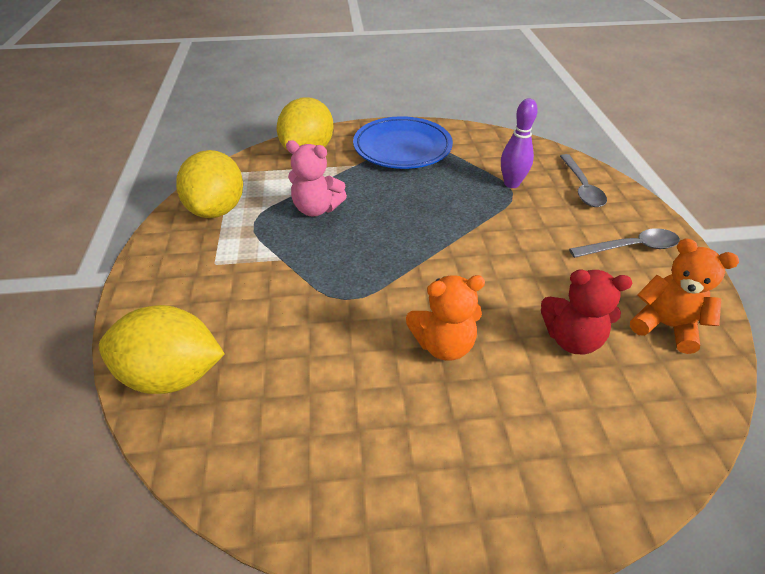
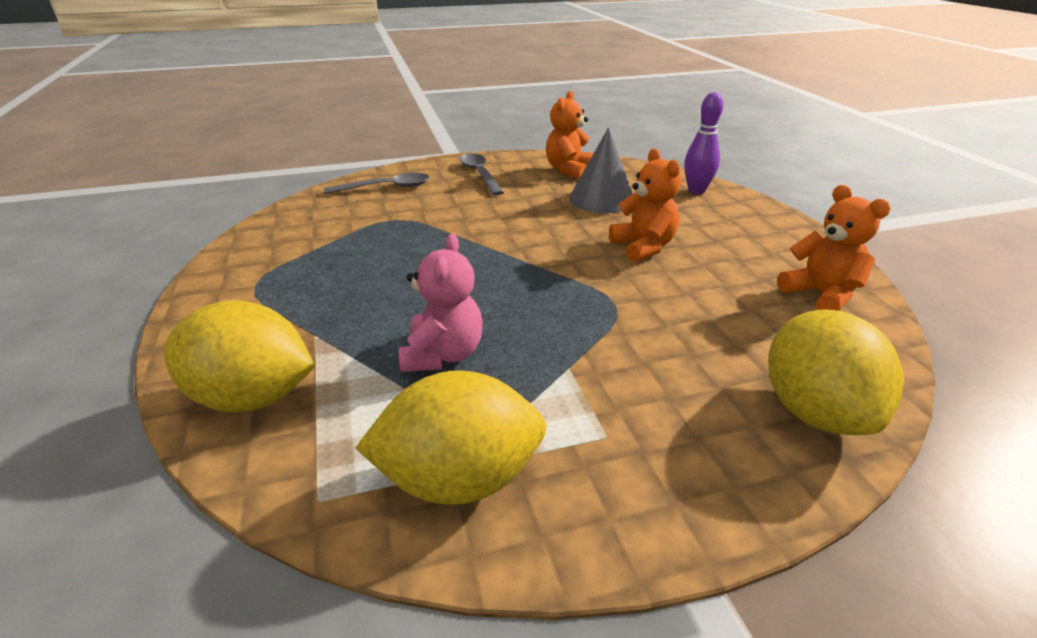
camera: 100 degrees left, 10 degrees down
(312, 472) = (821, 295): none -> orange teddy bear
(402, 148) = (270, 296): blue plate -> none
(511, 184) = (377, 220): purple bowling pin -> purple bowling pin (696, 191)
(572, 339) = (602, 199): red teddy bear -> grey cone

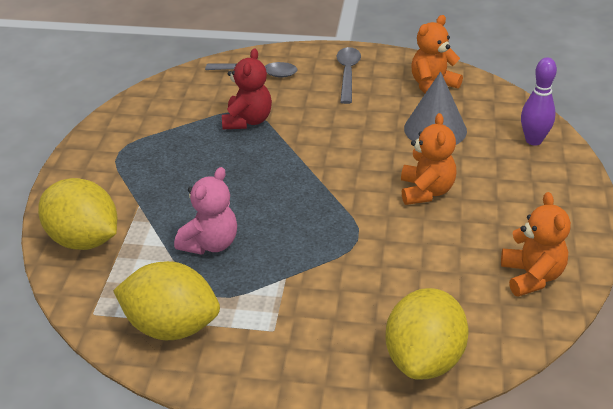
camera: 25 degrees right, 5 degrees up
(402, 226) = (247, 121): none -> red teddy bear

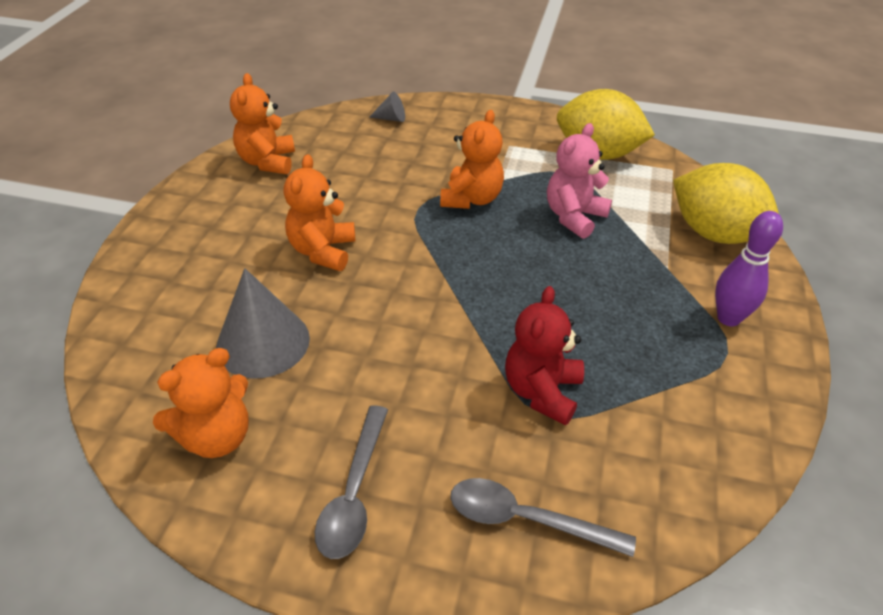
camera: 175 degrees left, 5 degrees up
(308, 253) = (471, 199): none -> orange teddy bear
(424, 359) = (391, 118): yellow lemon -> grey cone
(533, 140) = (142, 308): purple bowling pin -> purple bowling pin (728, 318)

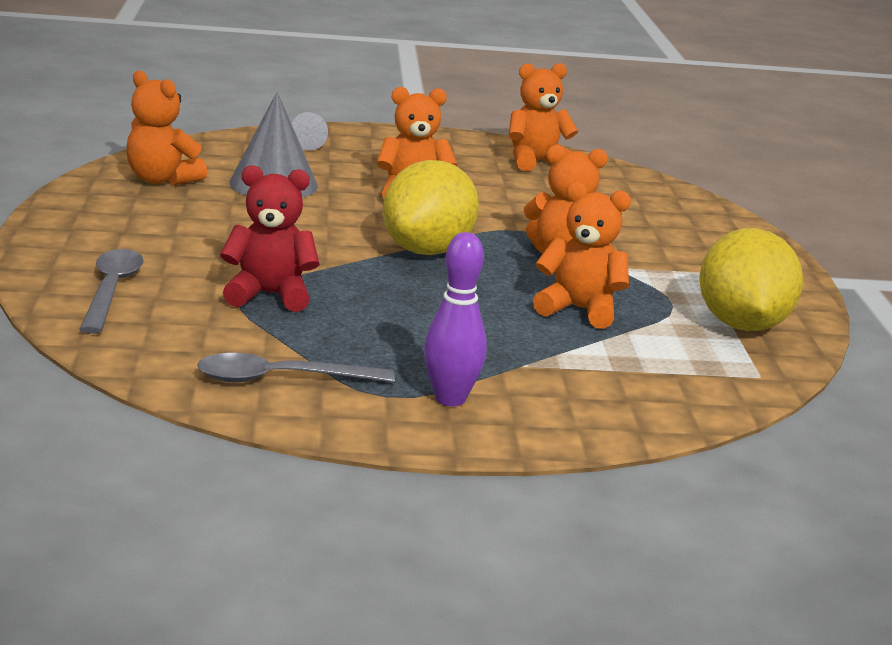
camera: 70 degrees right, 20 degrees down
(354, 493) = (121, 227): grey spoon -> grey spoon (281, 379)
(391, 118) = (683, 208): grey cone -> grey cone (307, 145)
(574, 217) = (579, 310): pink teddy bear -> orange teddy bear
(714, 233) = (626, 399): yellow lemon -> yellow lemon (427, 250)

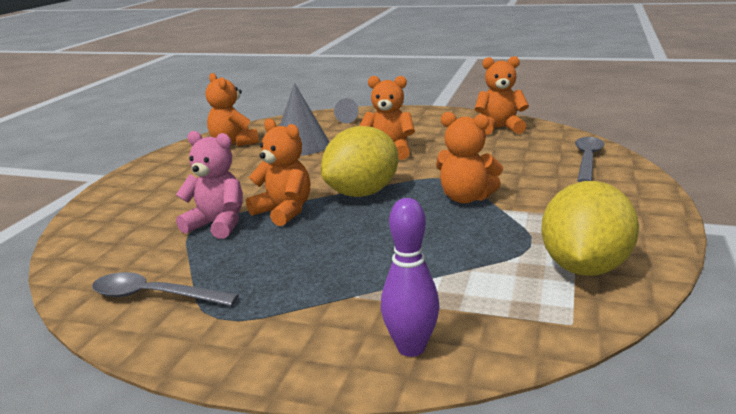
camera: 25 degrees right, 0 degrees up
(111, 290) = (120, 218): grey spoon -> grey spoon (587, 160)
(269, 295) = (217, 225): red teddy bear -> pink teddy bear
(450, 399) = (264, 325): purple bowling pin -> purple bowling pin (411, 348)
(579, 310) = (443, 246): orange teddy bear -> orange teddy bear (284, 211)

